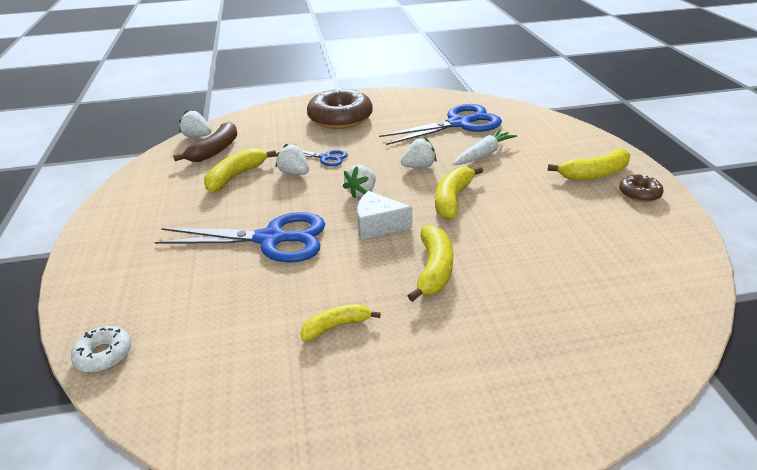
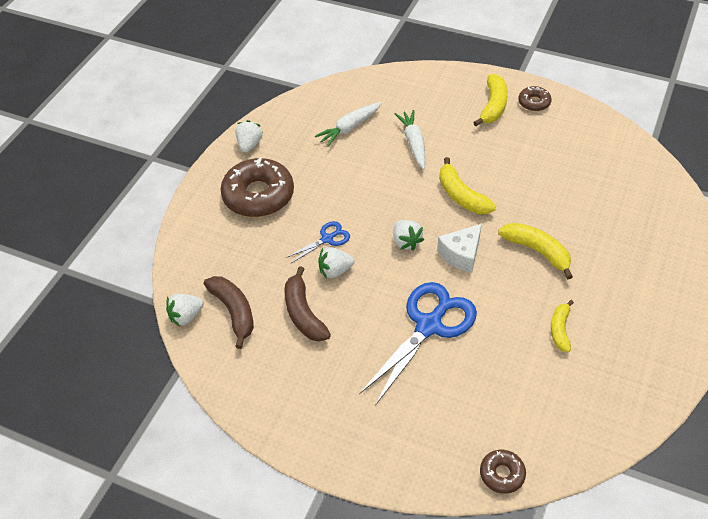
camera: 55 degrees left, 15 degrees up
(104, 355) = (502, 474): white donut -> brown donut
(236, 176) = (303, 313): yellow banana -> brown banana
(419, 166) = (397, 189): white strawberry -> white strawberry (249, 145)
(459, 124) = (349, 128): blue scissors -> white carrot

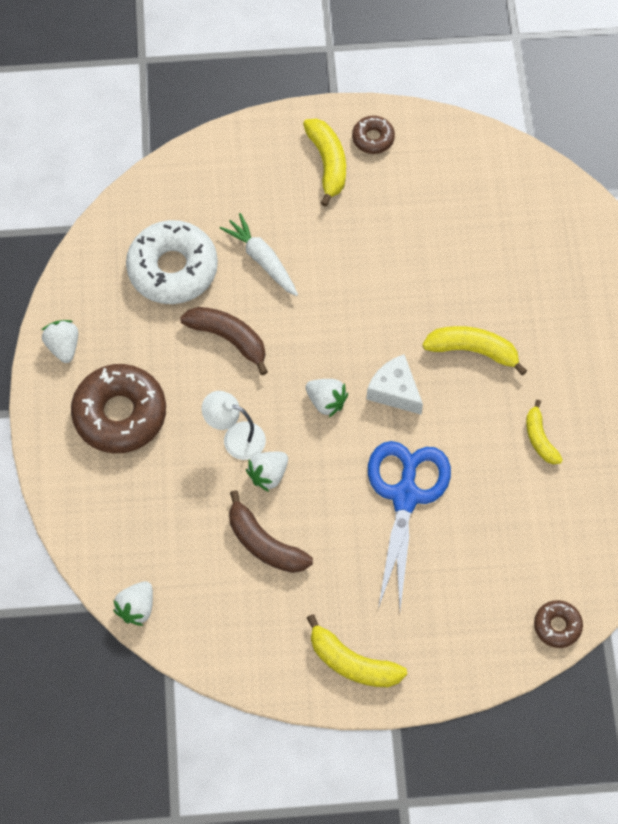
camera: 30 degrees left, 15 degrees up
(234, 312) = (186, 577): brown banana -> brown banana (228, 338)
(327, 239) = (235, 437): blue scissors -> white lamp
(349, 128) = (172, 269): white carrot -> white donut
(461, 196) = (355, 312): yellow banana -> yellow banana (352, 663)
(461, 254) = (394, 391): white cheese -> white cheese turned 120 degrees clockwise

